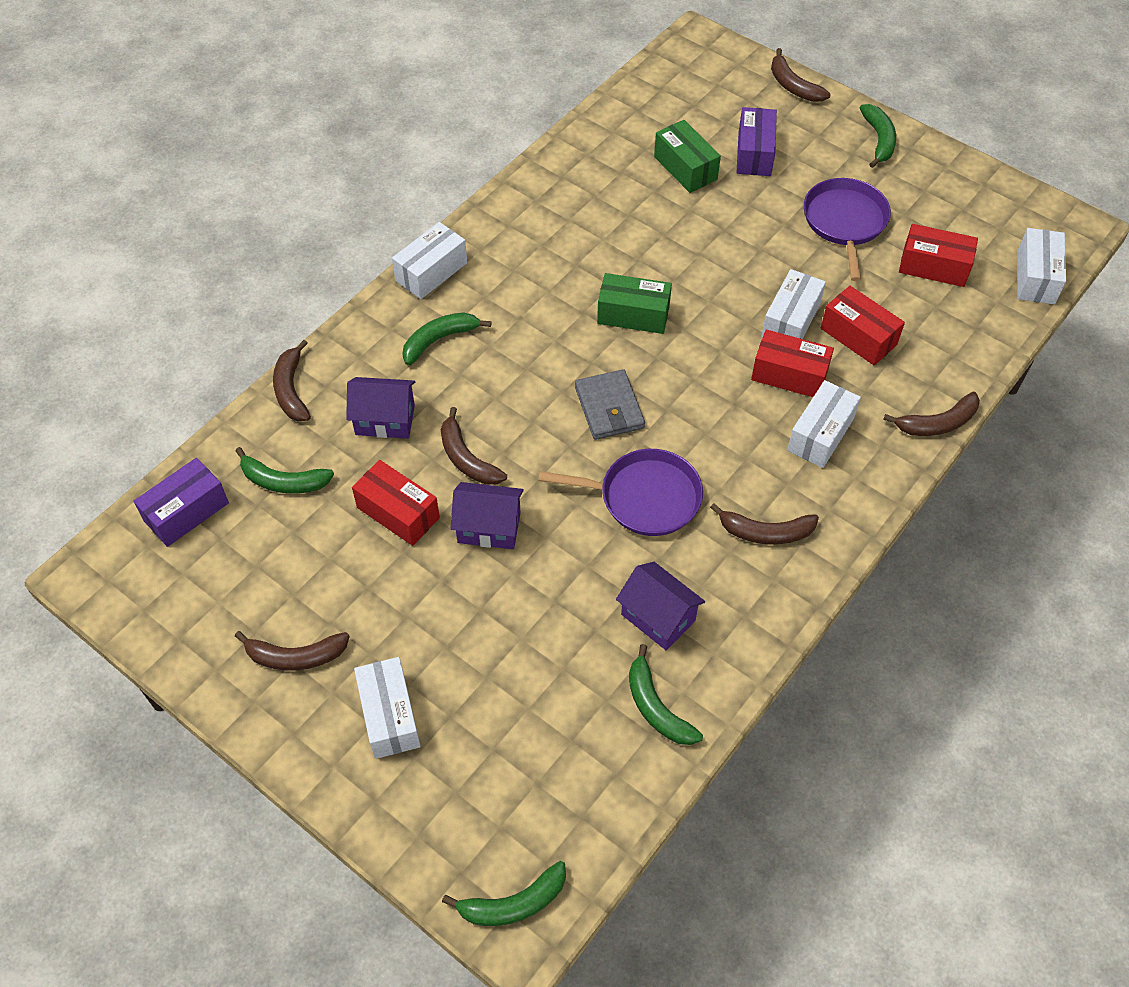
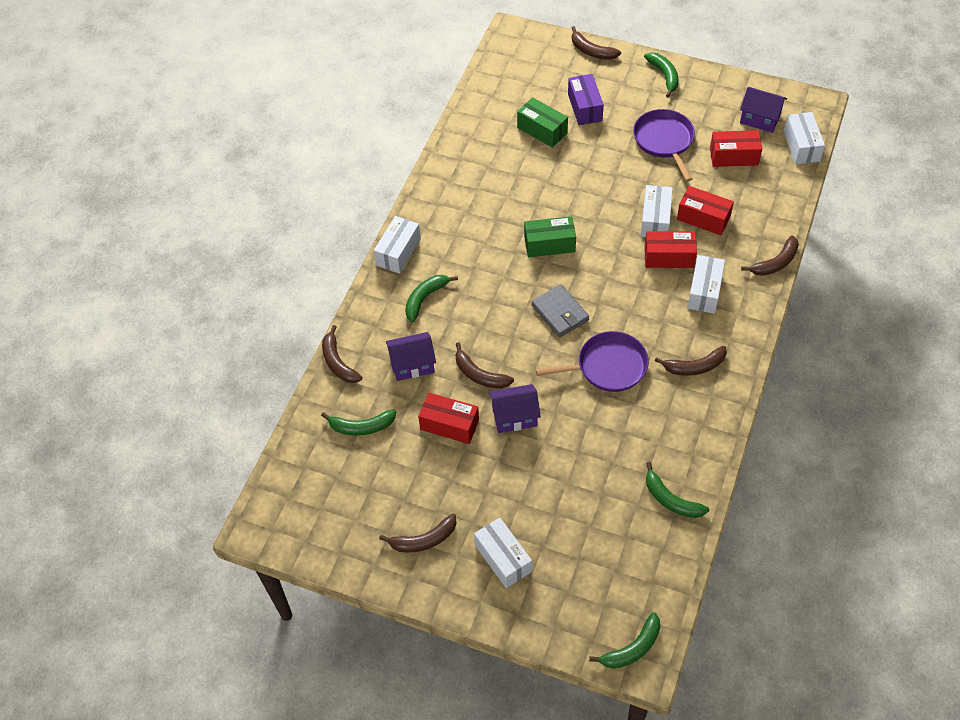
camera: 15 degrees left, 0 degrees up
(186, 512) = (304, 467): purple box -> none
(658, 617) = (648, 442): purple house -> purple house (760, 119)

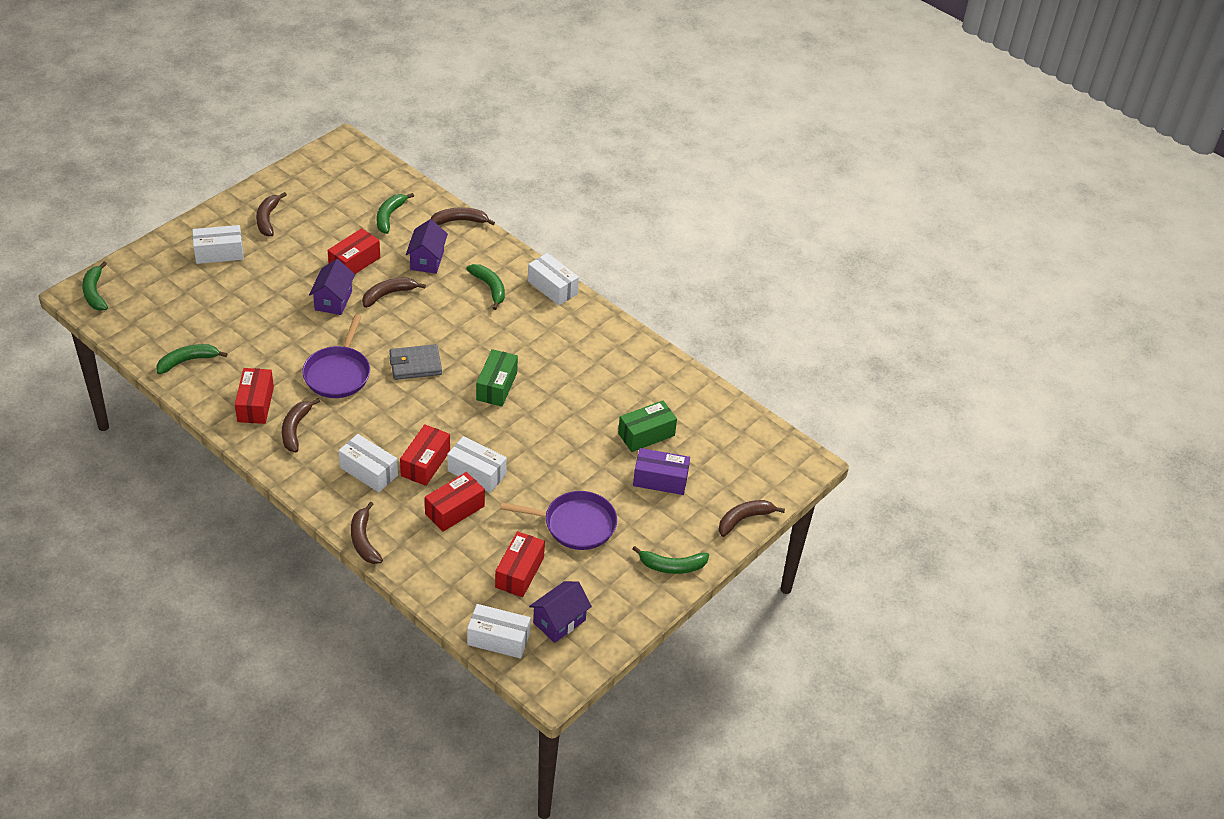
camera: 105 degrees right, 10 degrees down
(687, 412) = (255, 404): none -> red box

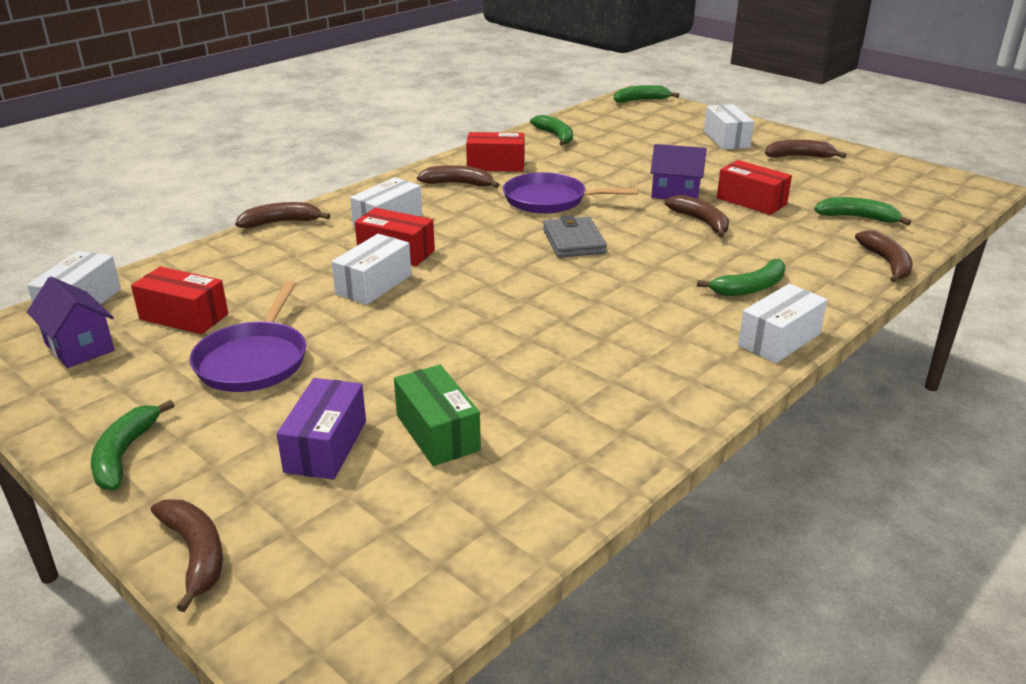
camera: 95 degrees right, 15 degrees down
(427, 260) = (784, 243): purple house -> none
(454, 510) = (311, 271): red box -> none
(497, 386) = (541, 296): green box -> none

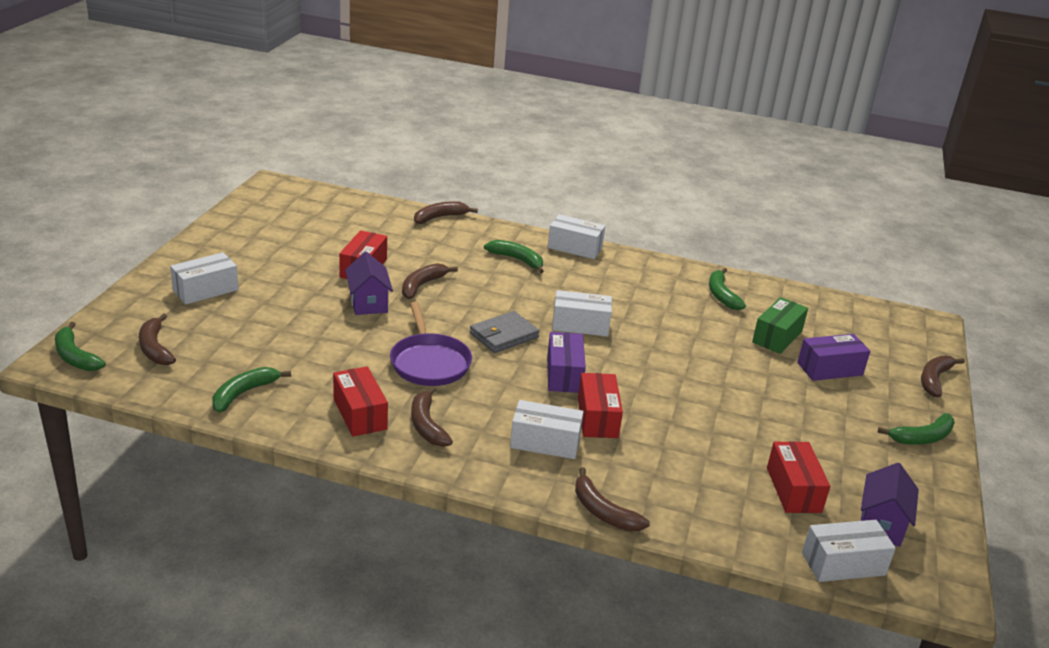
camera: 120 degrees left, 0 degrees up
(254, 360) = (798, 428): purple pan -> none
(374, 284) = (657, 411): white box -> white box (580, 325)
(479, 254) = (564, 374): none -> purple box
(799, 156) = (239, 253): brown banana -> brown banana (155, 348)
(857, 217) = (367, 227): green banana -> green banana (721, 295)

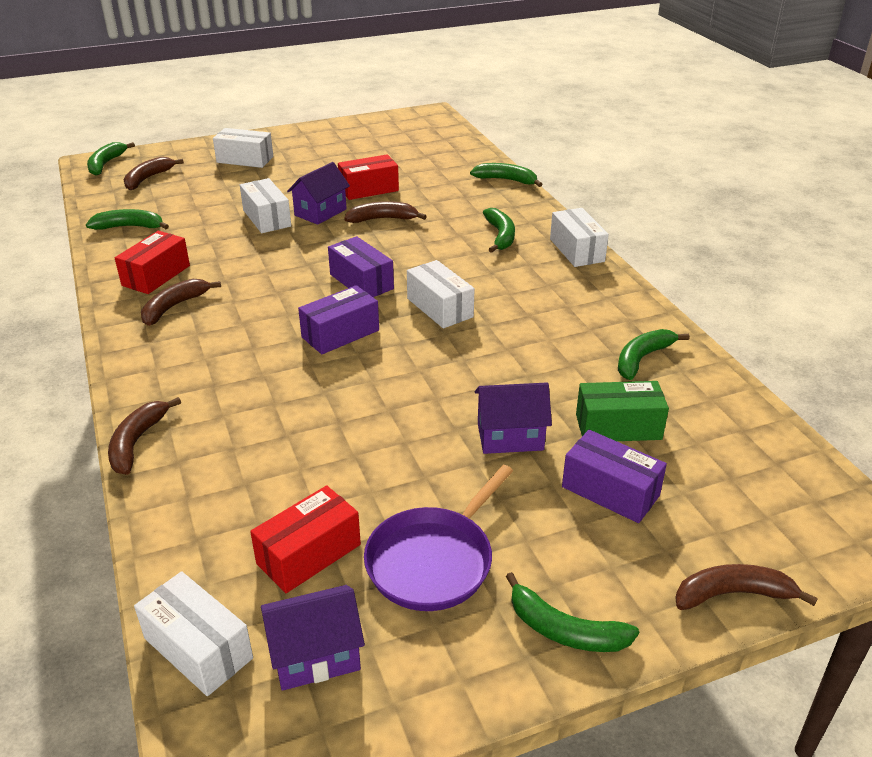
camera: 55 degrees right, 5 degrees up
(429, 363) = (268, 270): purple pan -> purple pan (433, 561)
(439, 217) = (506, 180): brown banana -> green banana
(504, 335) = (361, 281): grey wallet -> purple box
(545, 442) = (215, 369): white box -> white box (266, 218)
(597, 418) = (290, 379): red box -> none
(750, 372) = (510, 436): none -> purple house

